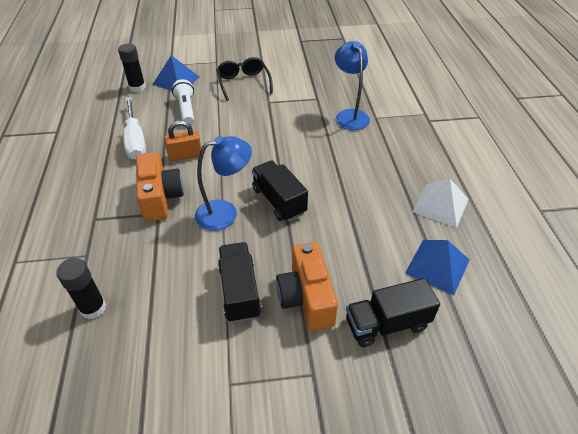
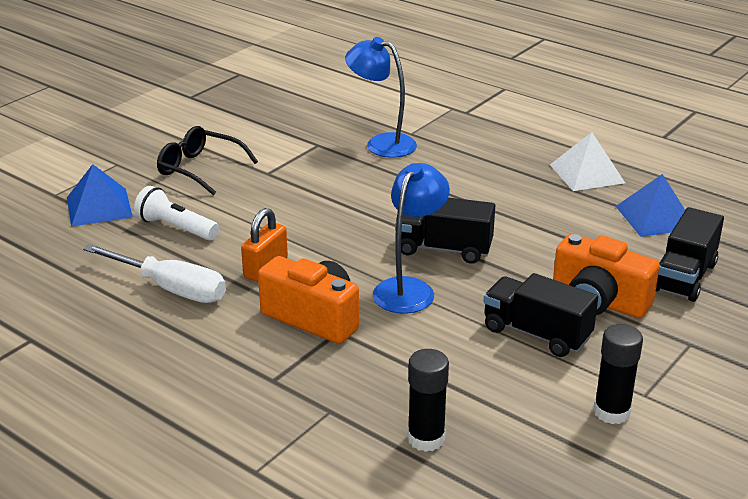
camera: 45 degrees left, 15 degrees down
(137, 87) = (55, 239): black glue stick -> black glue stick (611, 412)

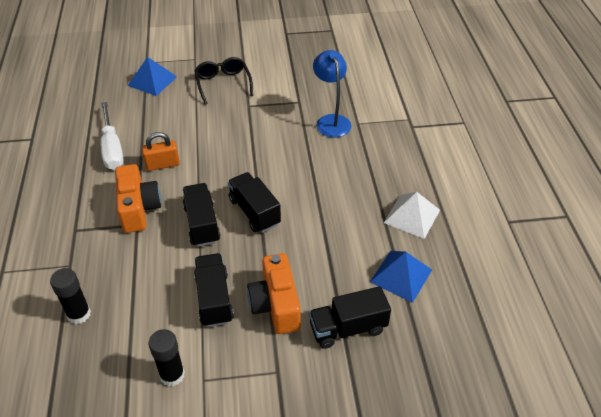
camera: 45 degrees right, 15 degrees up
(176, 228) = (163, 114): white flashlight -> none
(409, 289) = (202, 224): blue lamp -> black truck

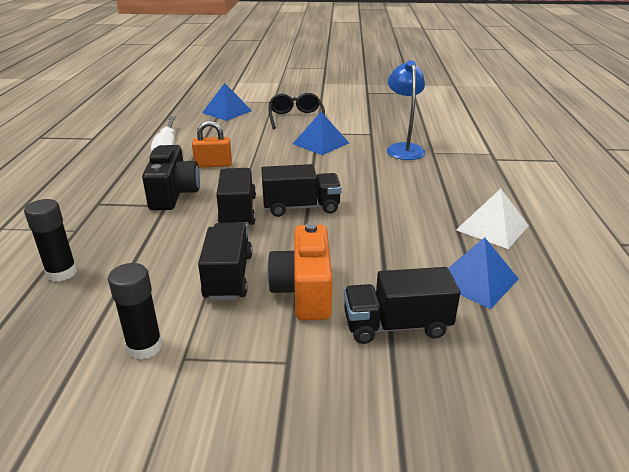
camera: 10 degrees right, 15 degrees down
(138, 209) = (173, 194): orange camera -> black camera
(254, 121) = (320, 143): none -> blue pyramid
(254, 212) = (301, 207): black truck -> black truck turned 105 degrees clockwise

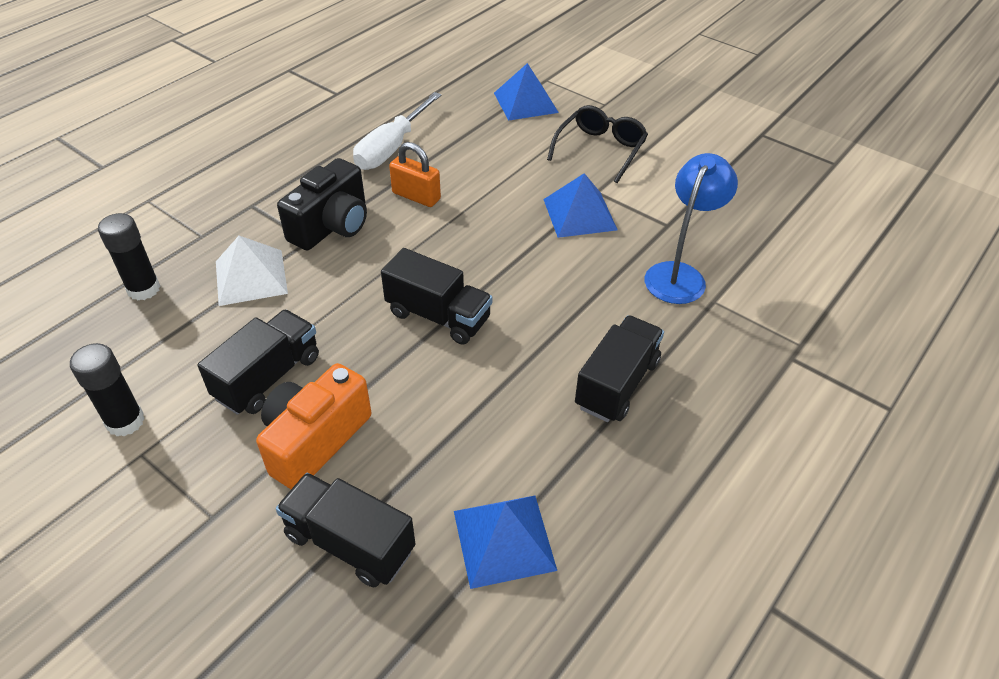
camera: 35 degrees right, 15 degrees up
(238, 211) = (367, 287): black truck -> black truck (617, 384)
(492, 227) = (627, 476): white pyramid -> white pyramid (251, 277)

